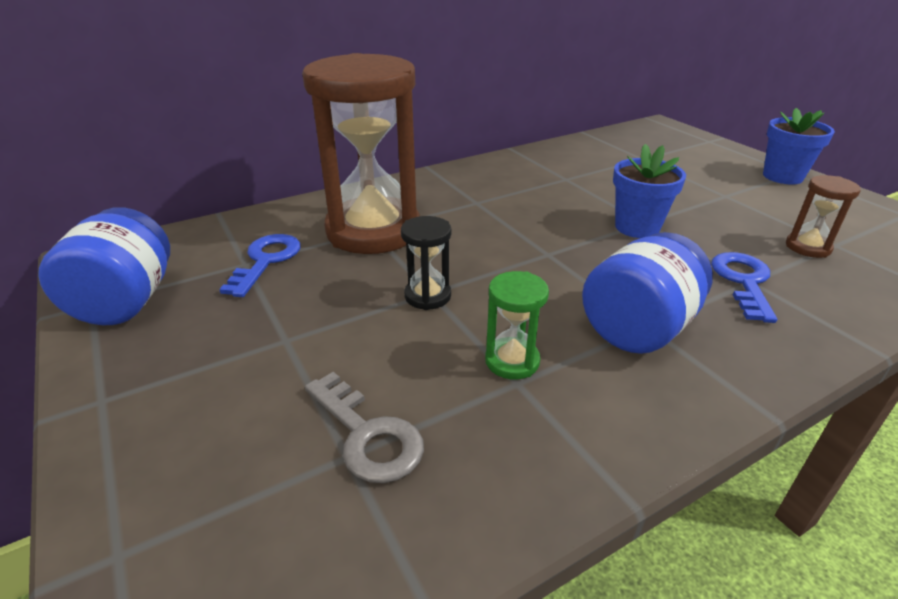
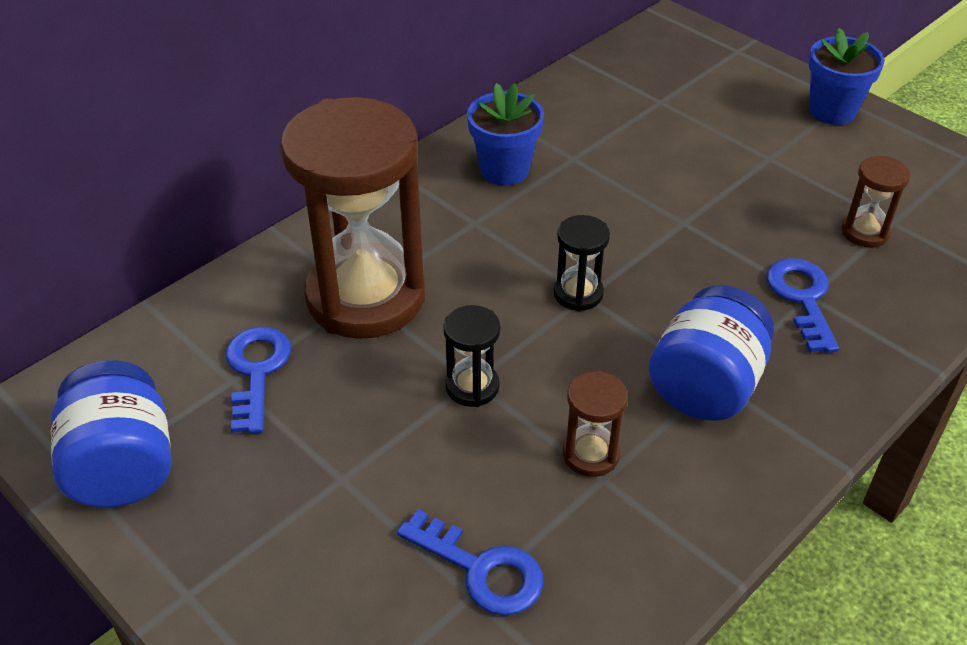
camera: 15 degrees left, 10 degrees up
(368, 435) = (482, 570): grey key -> blue key
(512, 361) = (590, 454): green hourglass -> brown hourglass
(541, 251) = (578, 293): none -> black hourglass
(637, 227) = (677, 233): blue flower pot -> blue flower pot (504, 170)

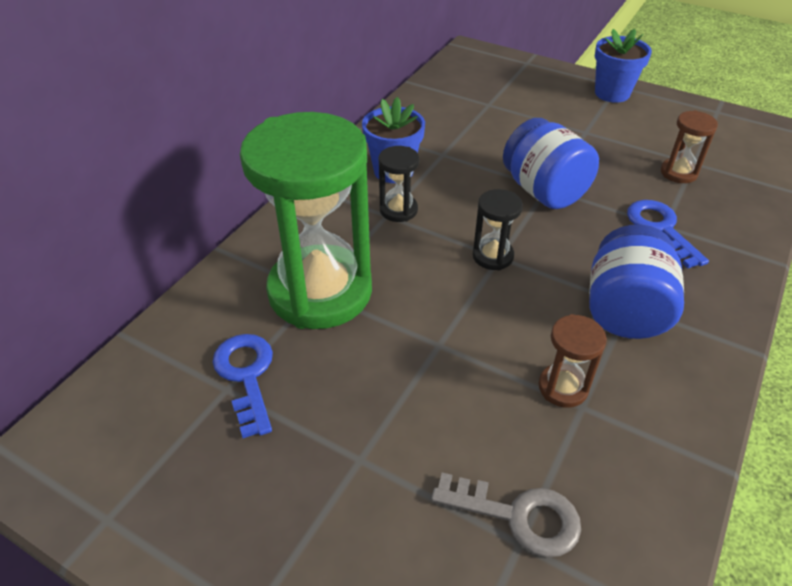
camera: 15 degrees left, 0 degrees up
(123, 467) = (146, 497): blue jar -> blue jar (544, 191)
(366, 297) = (320, 291): brown hourglass -> green hourglass
(472, 386) = (440, 350): black hourglass -> black hourglass (398, 210)
(482, 570) = (519, 516): blue key -> grey key

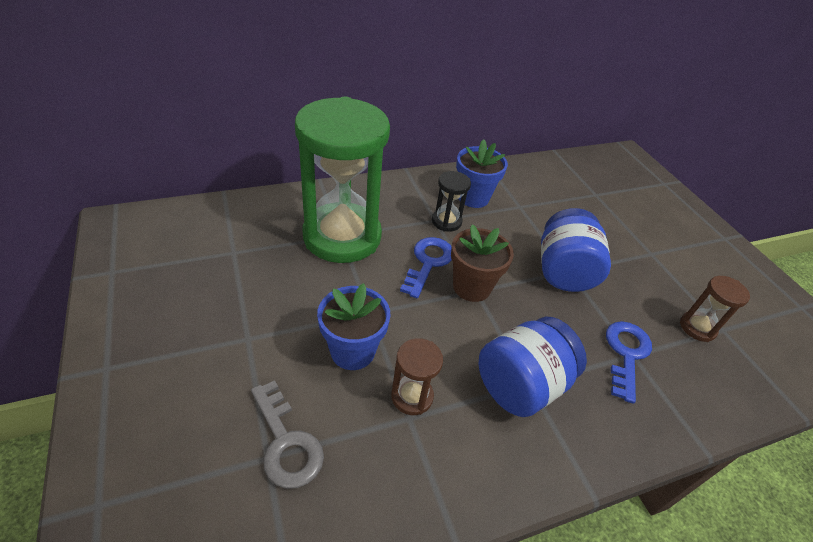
camera: 35 degrees right, 0 degrees up
(246, 375) = (250, 252): blue key -> blue key (428, 262)
(492, 256) = (471, 287): black hourglass -> brown flower pot
(612, 93) = (712, 240): blue flower pot -> blue flower pot (352, 351)

